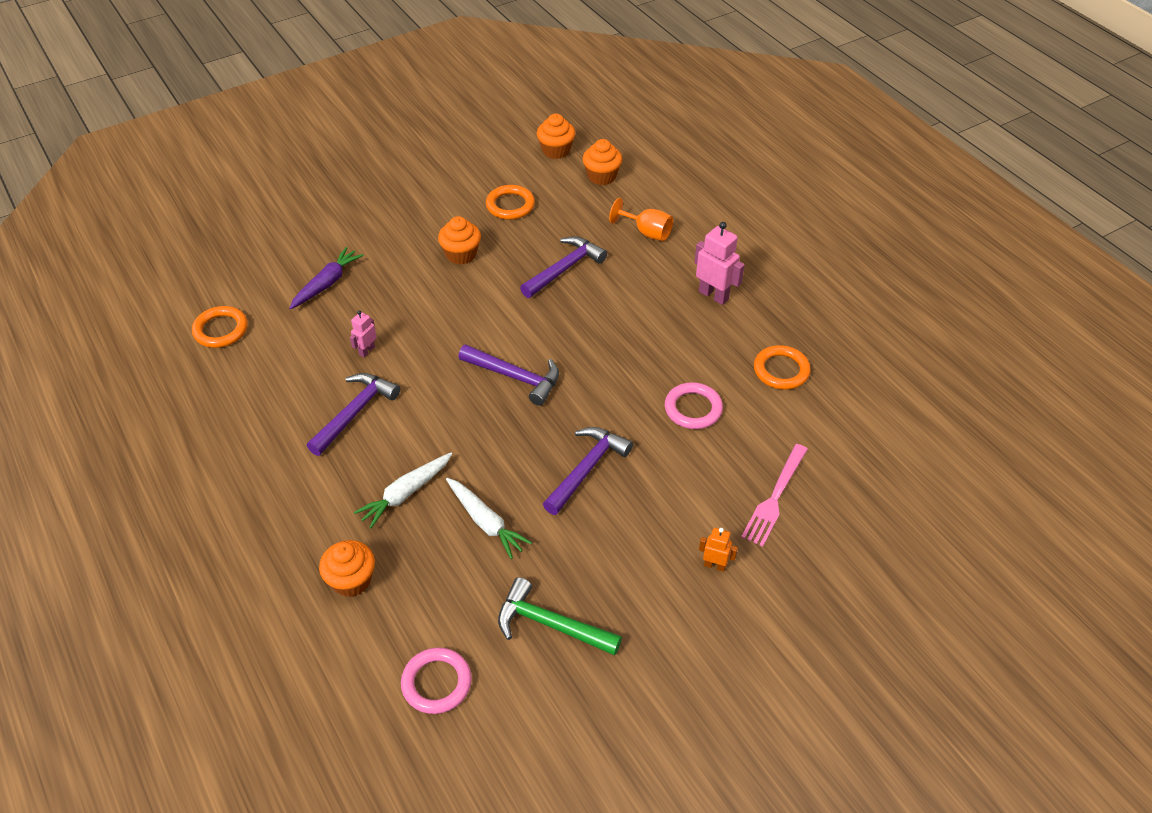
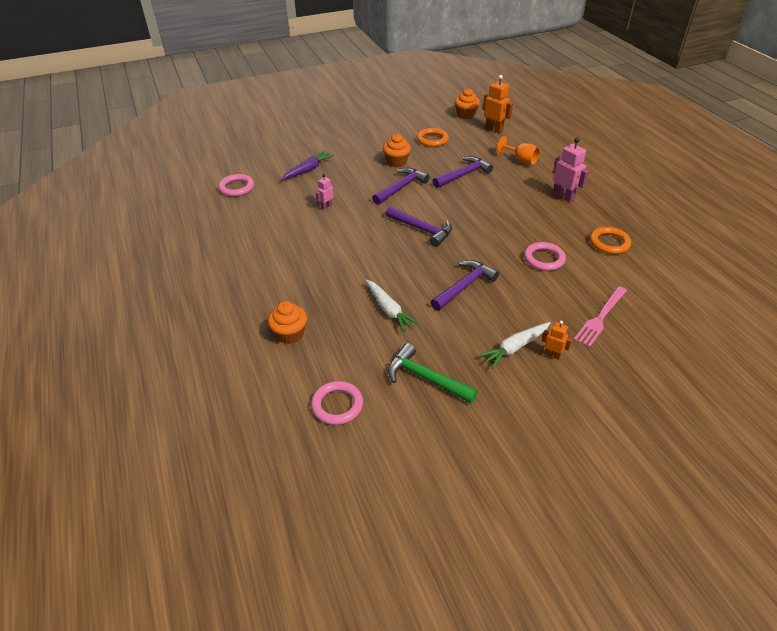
camera: 10 degrees right, 5 degrees down
(221, 330) = (236, 188): orange ring -> pink ring
(355, 412) = (312, 239): purple hammer -> purple hammer (401, 187)
(405, 494) = (336, 287): white carrot -> white carrot (514, 348)
(602, 176) = (494, 129): orange cupcake -> orange robot

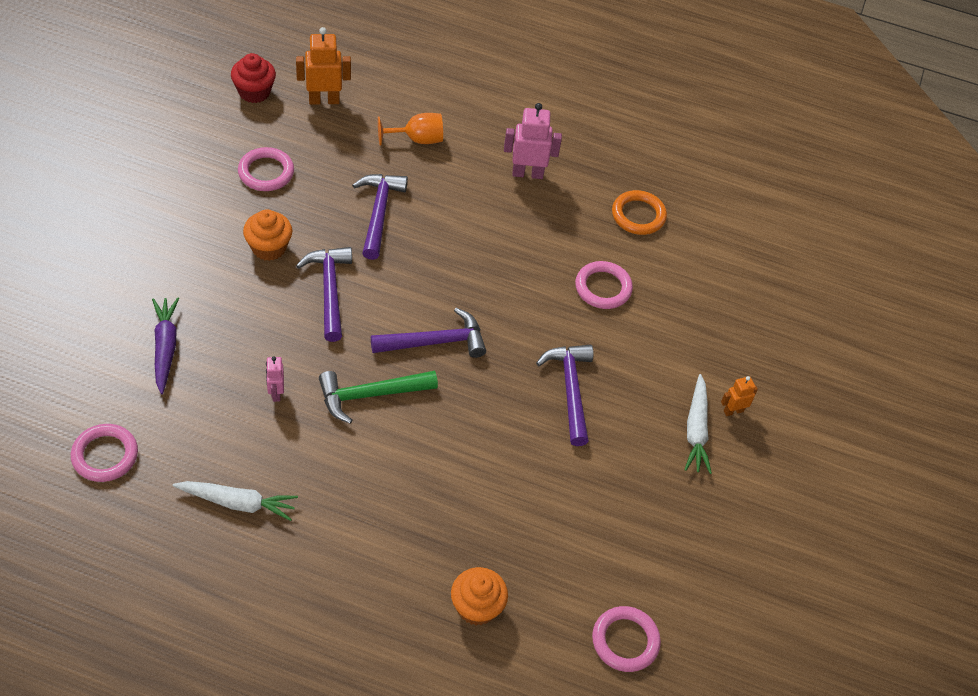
camera: 55 degrees left, 10 degrees up
(389, 310) = (535, 486): white carrot -> white carrot (238, 503)
(425, 378) = (663, 536): green hammer -> green hammer (370, 395)
(432, 140) = (266, 172): orange ring -> pink ring
(466, 115) = (254, 92): orange cupcake -> red cupcake
(600, 318) = (726, 329): pink fork -> none

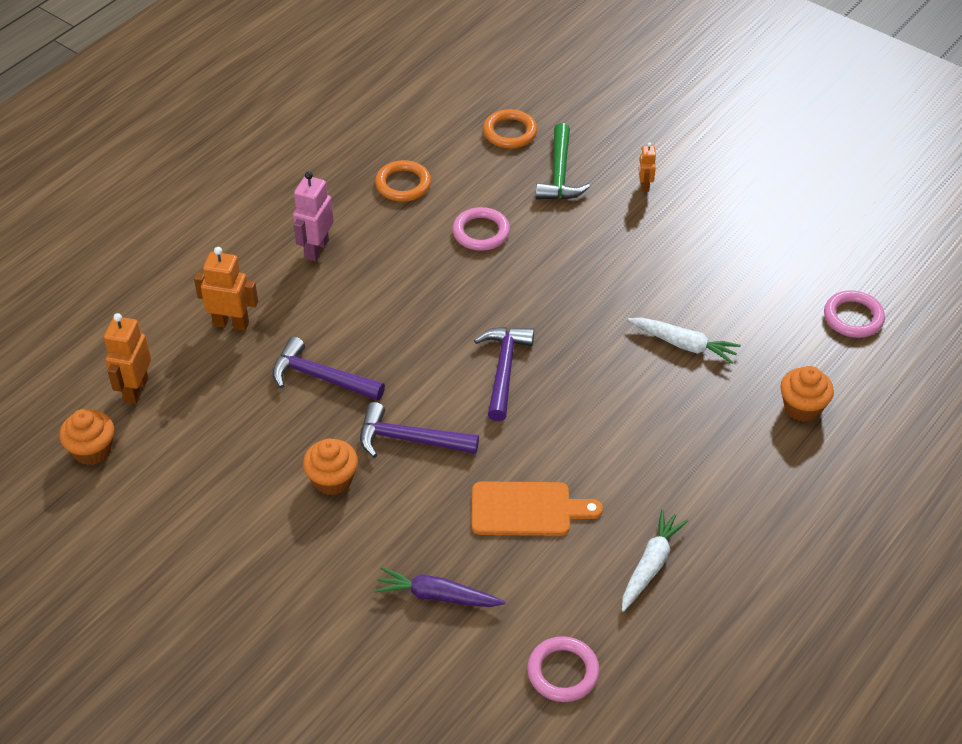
camera: 65 degrees left, 5 degrees down
(254, 92) = (92, 450): red cupcake -> orange cupcake
(266, 172) = (222, 462): pink ring -> none
(276, 393) = (527, 509): pink robot -> orange cutting board
(370, 395) = (552, 434): green hammer -> green hammer (560, 174)
(417, 139) = (231, 323): orange goblet -> orange robot
(570, 390) = (590, 286): purple hammer -> none
(696, 430) = (658, 215): white carrot -> white carrot (684, 344)
(752, 282) = (510, 132): none -> orange ring

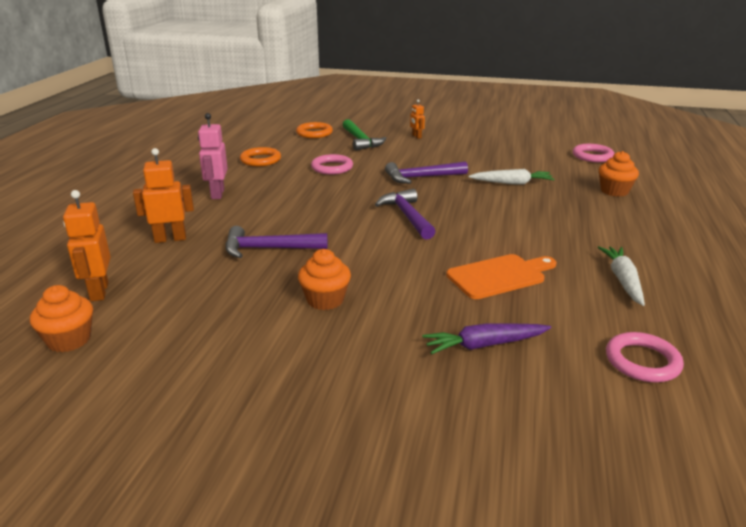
camera: 25 degrees left, 20 degrees down
(409, 439) = (370, 263): purple hammer -> purple hammer (421, 177)

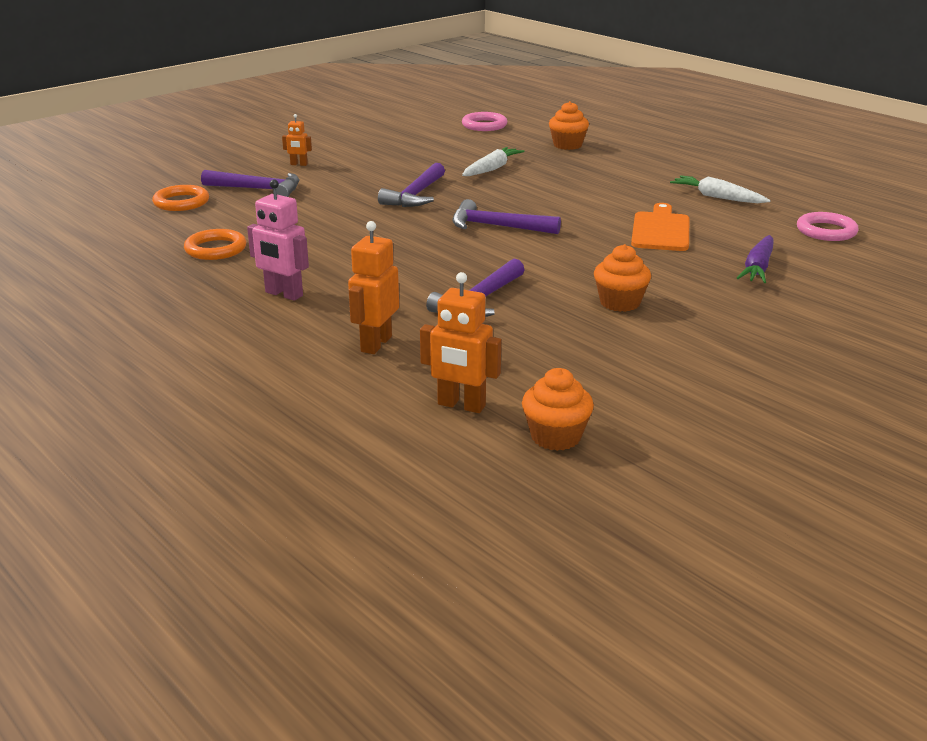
camera: 55 degrees left, 0 degrees up
(332, 167) = (313, 222): pink ring -> none
(361, 141) = (258, 189): green hammer -> purple hammer

